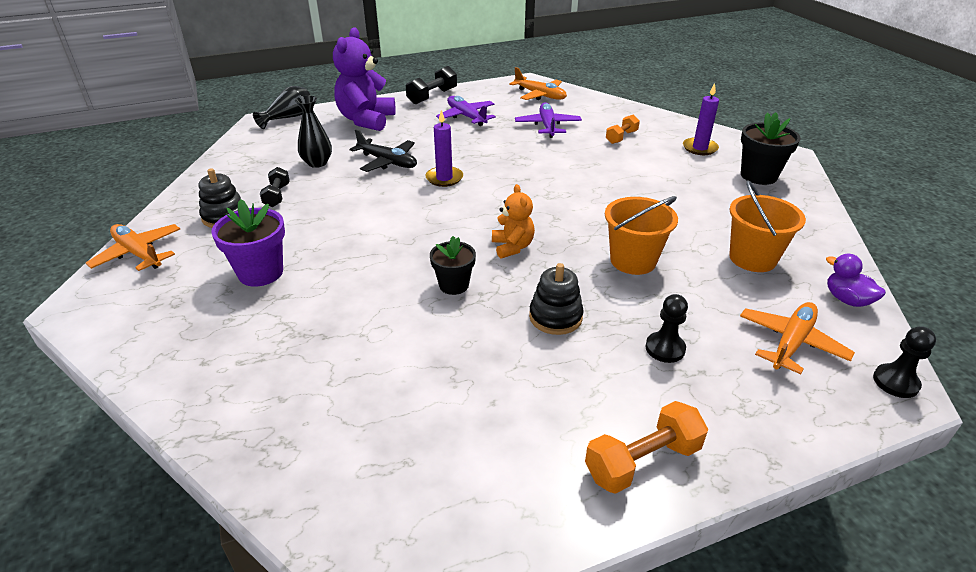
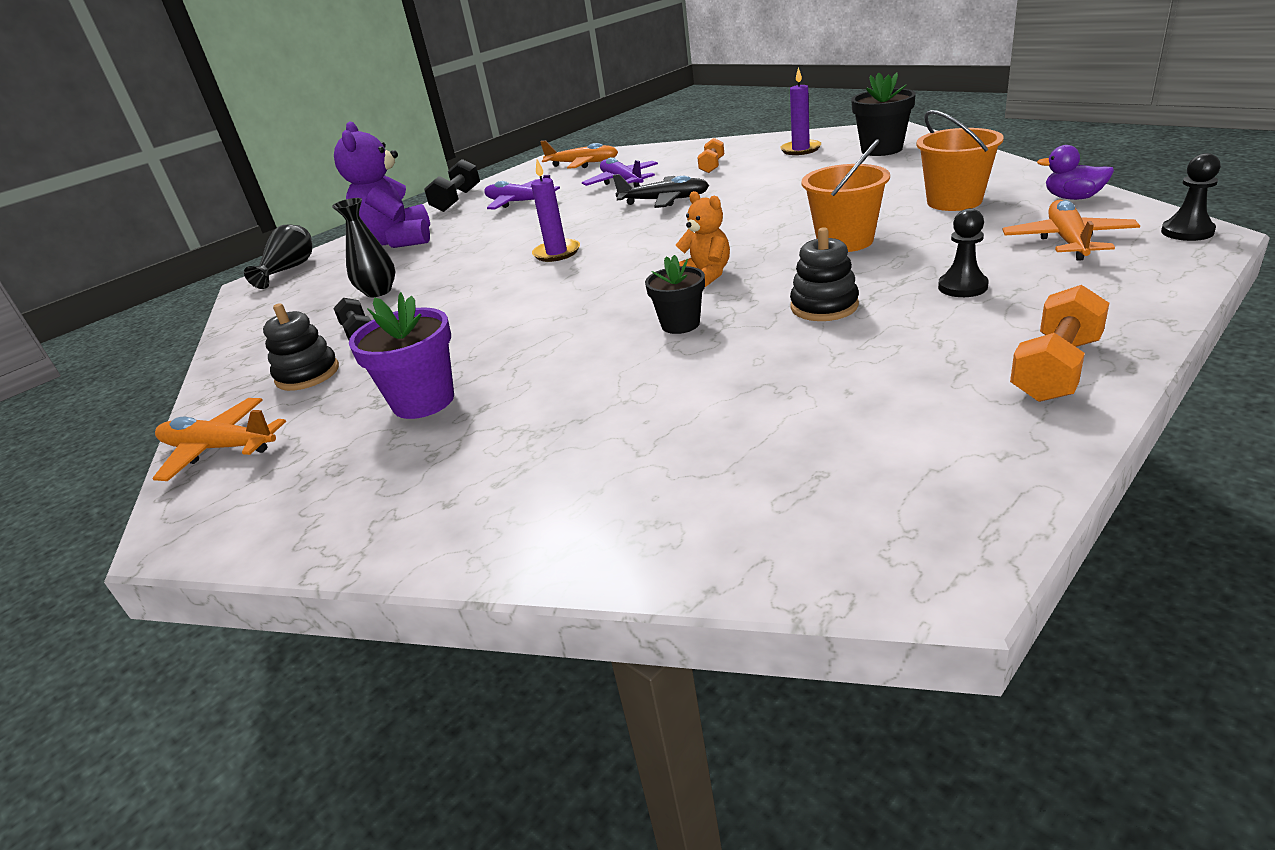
camera: 20 degrees left, 5 degrees down
(388, 162) = (470, 263): black plane -> black plane (664, 201)

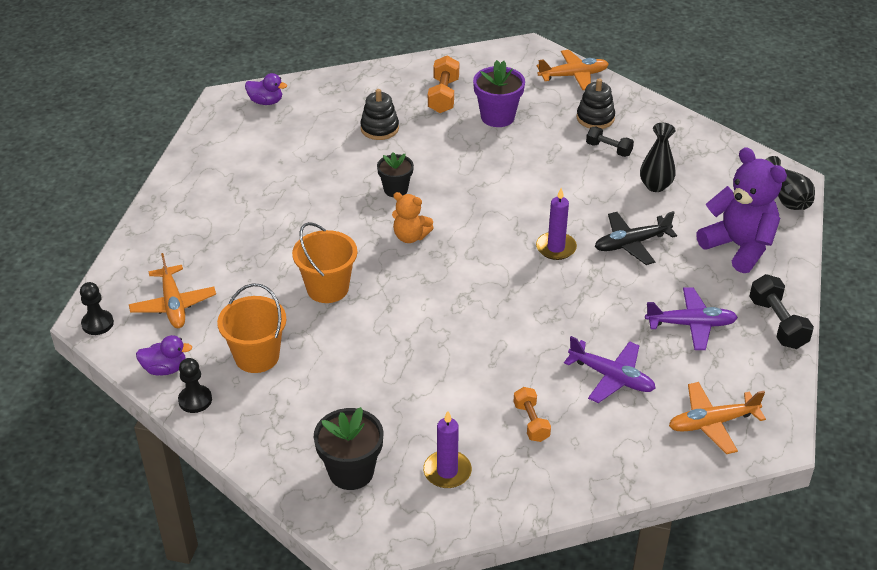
camera: 145 degrees right, 10 degrees up
(664, 201) = (527, 339): black plane -> black plane (631, 243)
(824, 306) = (315, 217): black stacking toy -> black stacking toy (379, 128)
(830, 533) = (266, 102): none -> purple duck
(962, 287) = (237, 246): black pawn -> black pawn (195, 400)
(1056, 369) = (186, 190): orange dumbbell -> orange dumbbell (443, 96)

